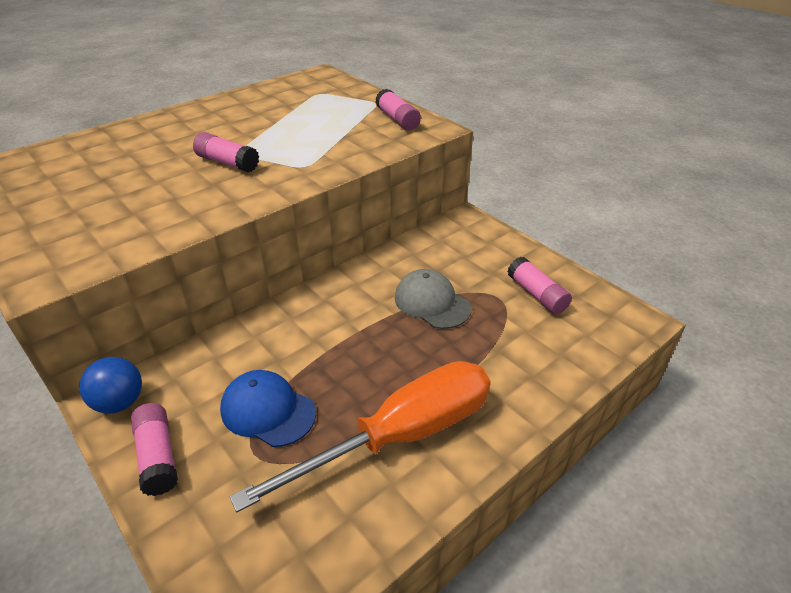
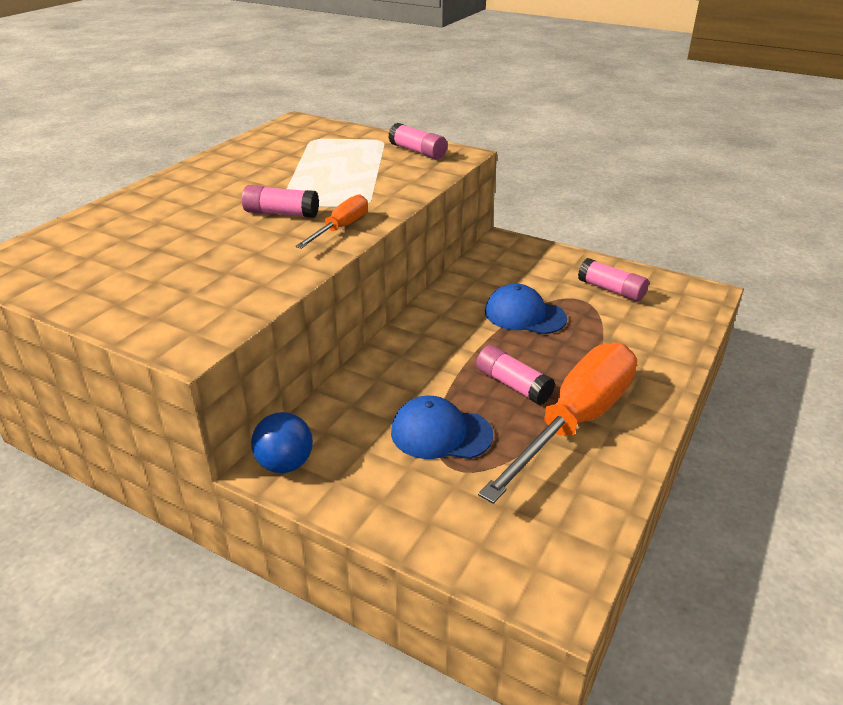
camera: 20 degrees left, 5 degrees down
(158, 456) = (364, 495): pink glue stick -> pink glue stick (513, 385)
(263, 187) = (341, 228): none -> orange screwdriver
(432, 302) = (524, 315): grey cap -> blue cap

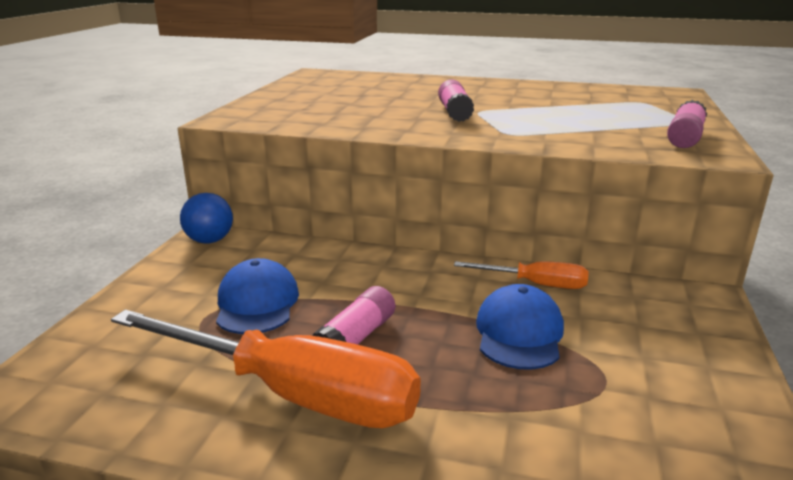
camera: 75 degrees right, 10 degrees down
(341, 228) = (444, 131): orange screwdriver -> orange screwdriver (535, 284)
(611, 290) = (667, 412): pink glue stick -> none

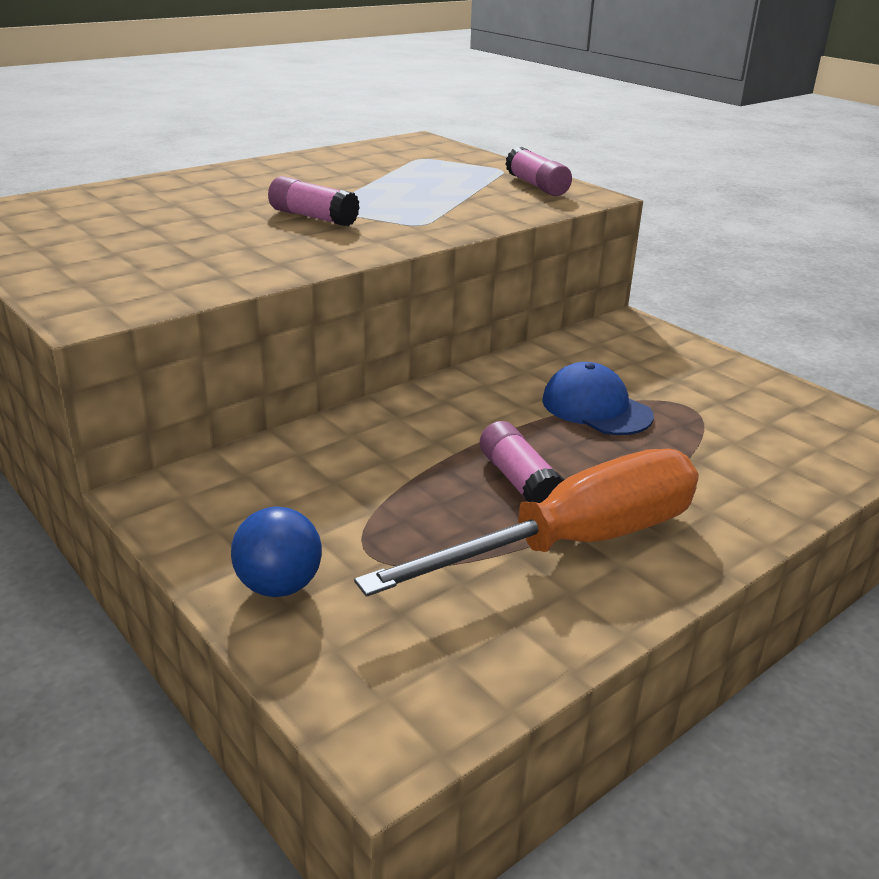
camera: 55 degrees left, 5 degrees up
(210, 240) = (172, 495): blue ball -> blue ball (279, 586)
(257, 303) = (382, 511): blue cap -> none
(535, 284) = (532, 368): orange screwdriver -> none

